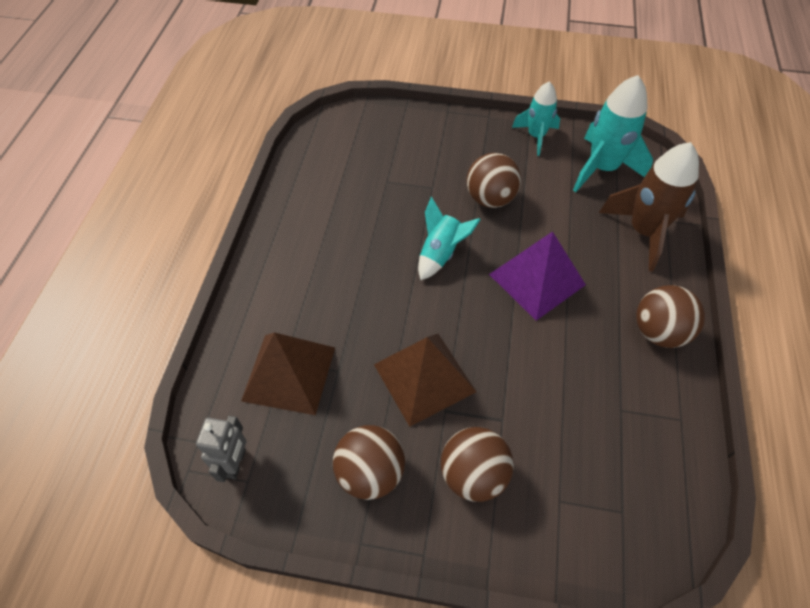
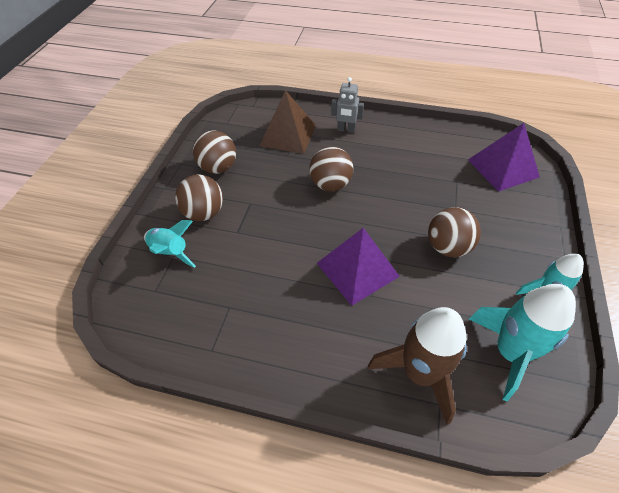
camera: 95 degrees right, 5 degrees down
(235, 463) = (237, 118): grey robot -> grey robot (346, 130)
(362, 139) = (503, 168): none -> purple pyramid
(424, 378) = (275, 194): brown pyramid -> none
(440, 253) = (383, 209): turquoise rocket -> turquoise rocket (170, 252)
(658, 332) = (297, 355): brown ball -> brown ball (330, 185)

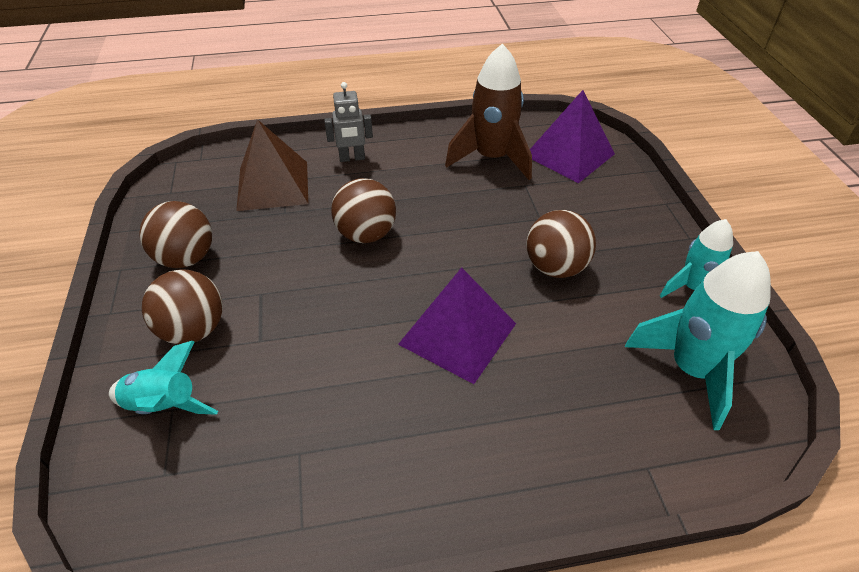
camera: 25 degrees left, 5 degrees down
(419, 374) = (604, 439): brown rocket -> brown rocket (491, 158)

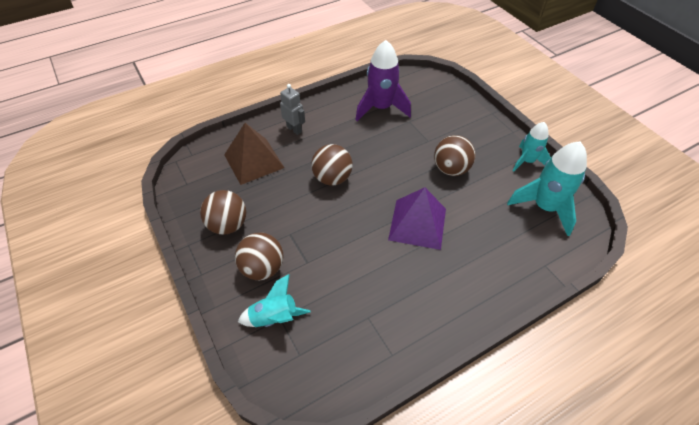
camera: 20 degrees left, 5 degrees up
(352, 158) = (294, 129): grey robot -> grey robot turned 105 degrees counterclockwise
(491, 158) = (381, 108): brown rocket -> purple rocket
(569, 154) = (425, 94): purple pyramid -> none

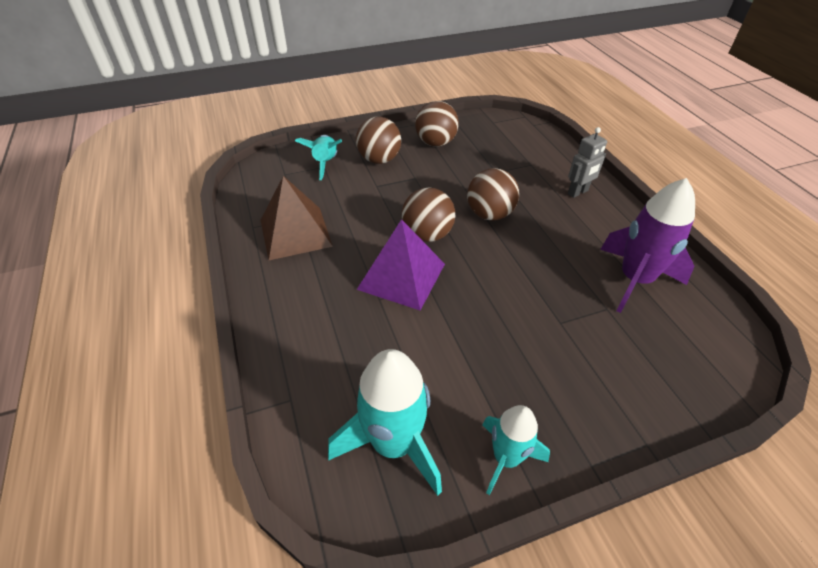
camera: 100 degrees right, 5 degrees down
(254, 161) = (522, 160): brown pyramid -> brown pyramid (295, 233)
(451, 169) = (495, 335): brown ball -> brown ball (427, 234)

